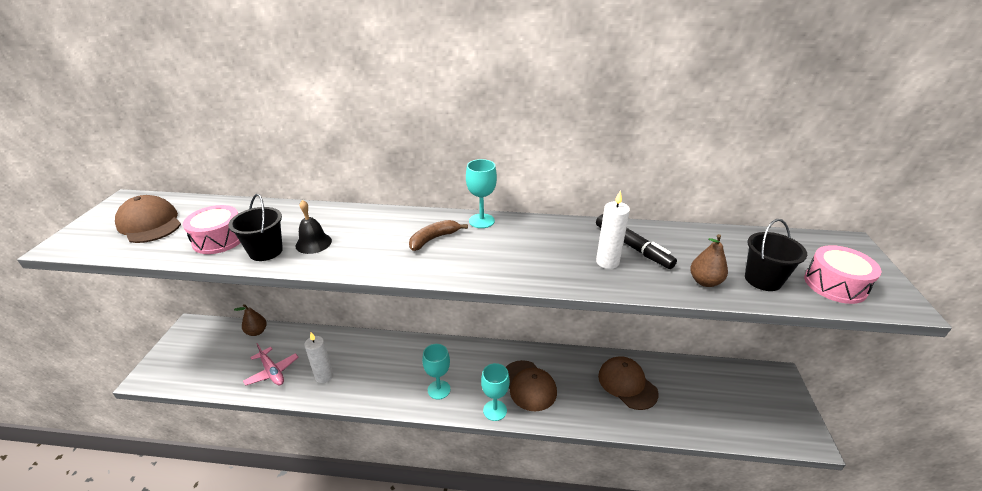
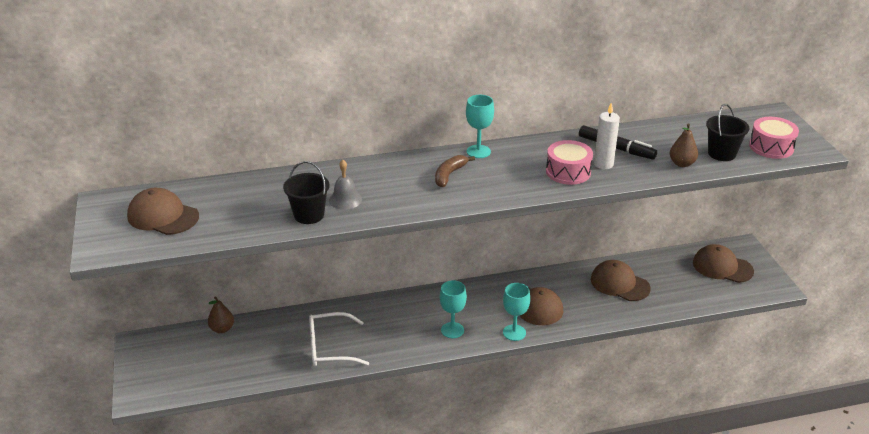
camera: 20 degrees left, 0 degrees up
(219, 239) = (252, 215): pink drum -> pink drum (568, 172)
(272, 372) = (272, 358): pink plane -> none
(313, 243) = (345, 200): black bell -> grey bell
(324, 376) = (330, 348): white candle -> white glasses
(748, 395) = (722, 267): none -> brown cap

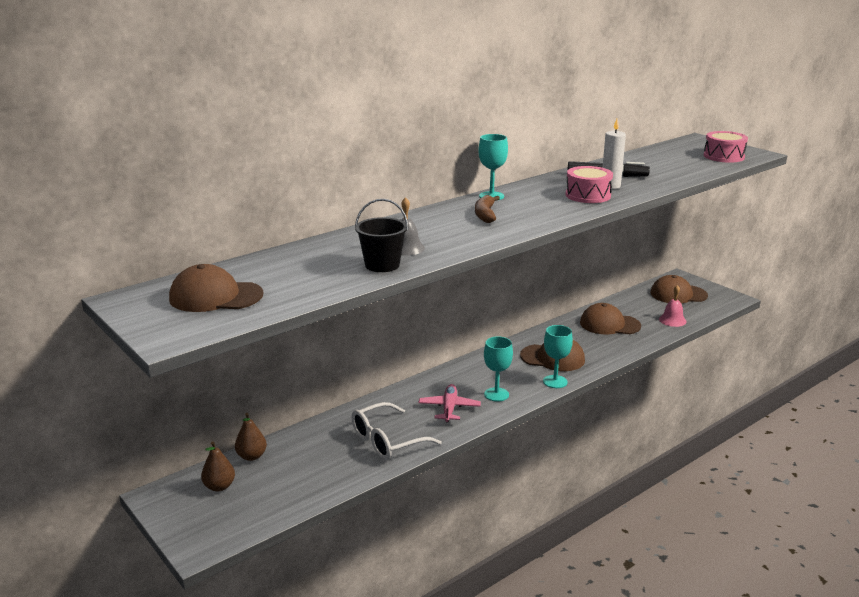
camera: 25 degrees left, 10 degrees down
(402, 332) = (449, 408): none -> pink plane
(682, 163) = (672, 176): brown pear -> brown pear (219, 486)
(687, 296) = (672, 320): none -> pink bell
(721, 153) = (693, 165): black bucket -> none

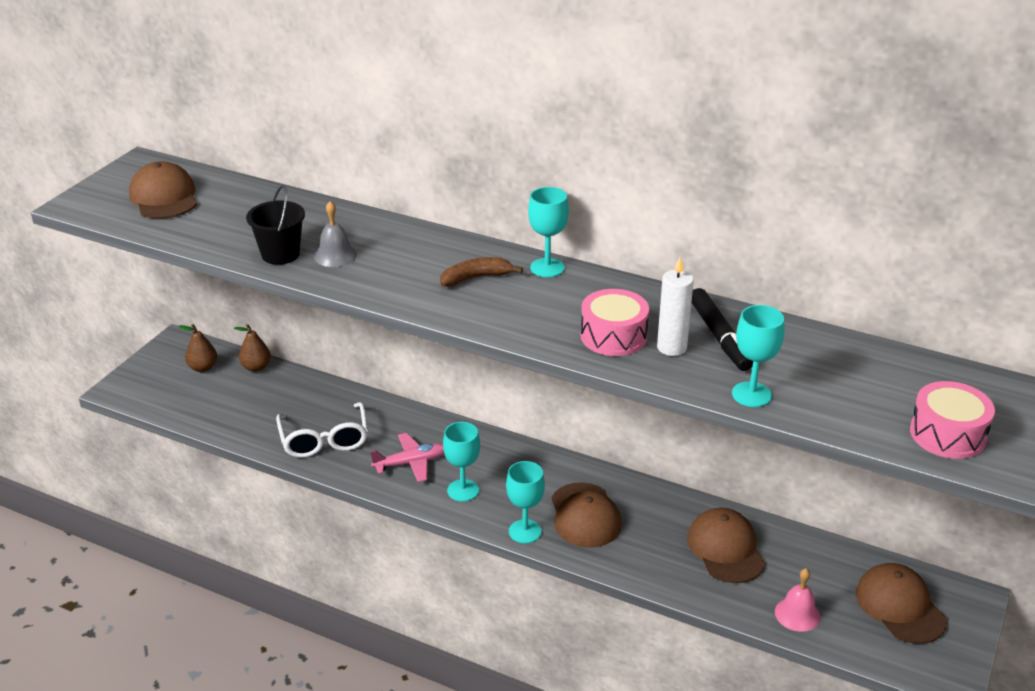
camera: 65 degrees right, 10 degrees up
(388, 440) = (324, 439): white glasses -> white glasses turned 135 degrees counterclockwise
(669, 180) = (751, 394): none -> turquoise goblet

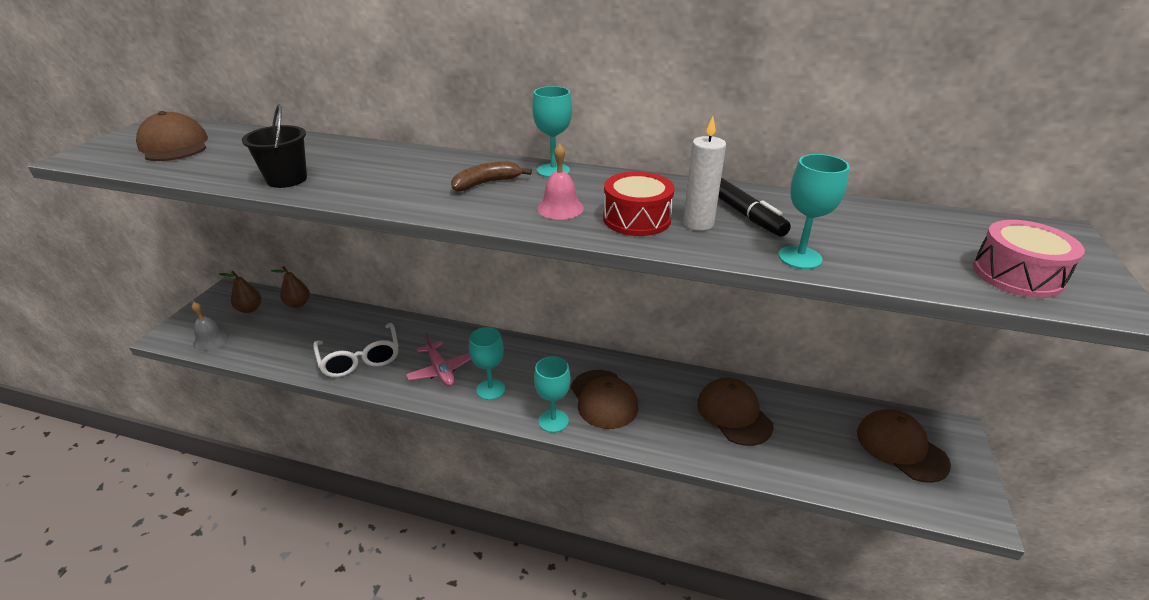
camera: 10 degrees left, 0 degrees up
(335, 255) = (343, 176): grey bell -> grey bell (211, 340)
(411, 463) = (440, 370): pink plane -> pink plane turned 90 degrees clockwise
(613, 336) = (637, 219): pink drum -> red drum
(797, 614) = (818, 468): pink bell -> pink bell (560, 208)

